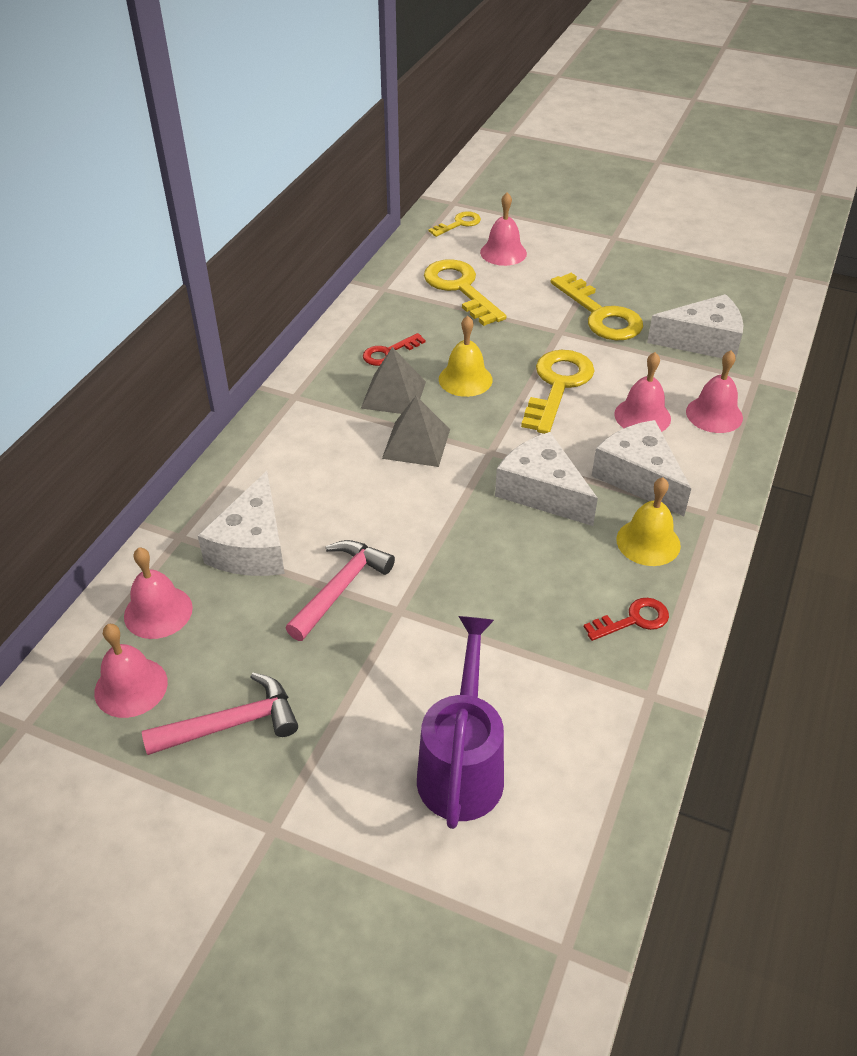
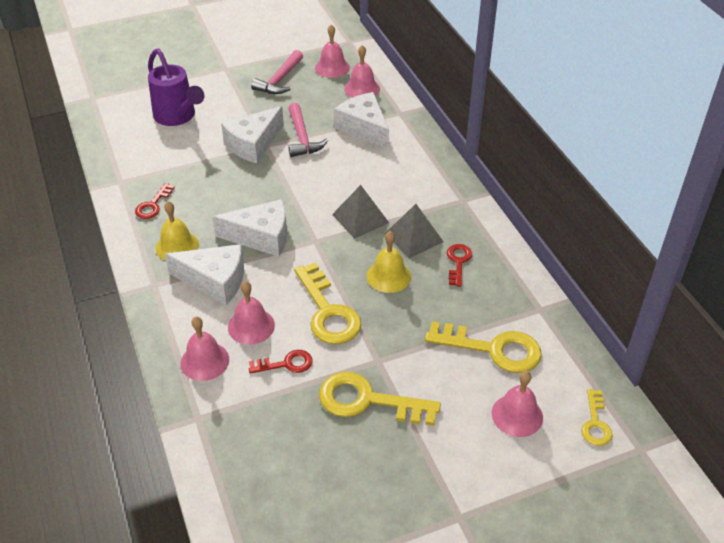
camera: 135 degrees right, 0 degrees up
(640, 371) = (286, 364): none -> red key
(703, 341) = (267, 430): white cheese -> white cheese (253, 144)

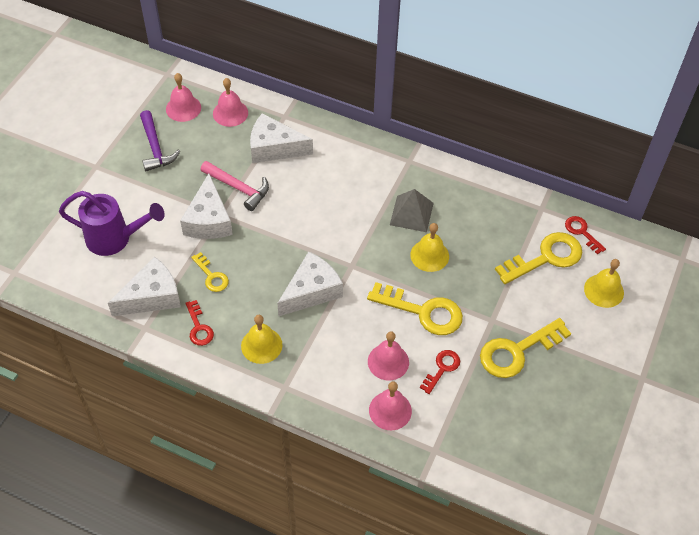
camera: 45 degrees left, 10 degrees up
(215, 280) = (322, 349): white cheese -> white cheese (152, 296)
(279, 80) = (155, 147): pink hammer -> purple hammer
(360, 218) = (360, 225): grey pyramid -> none
(458, 262) = (459, 211): red key -> red key (582, 232)
(517, 415) = (603, 290): pink bell -> yellow bell
(595, 423) = (646, 261): yellow key -> yellow key (211, 276)

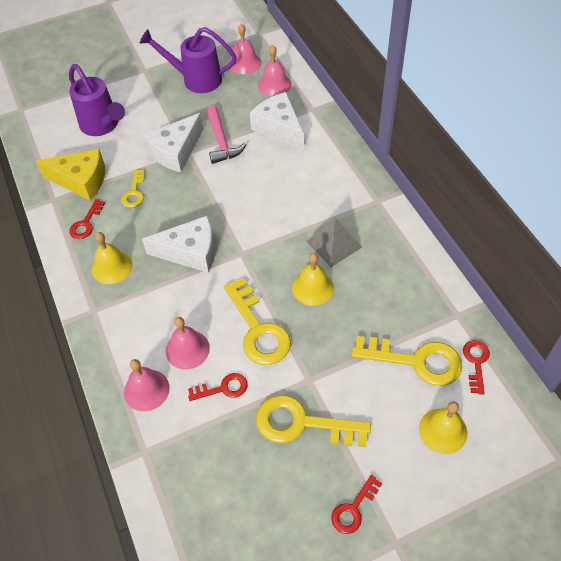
camera: 45 degrees right, 0 degrees up
(152, 296) = (81, 181): white cheese -> yellow cheese
(155, 147) = (196, 79): purple hammer -> purple watering can
(600, 378) = (353, 509): none -> red key

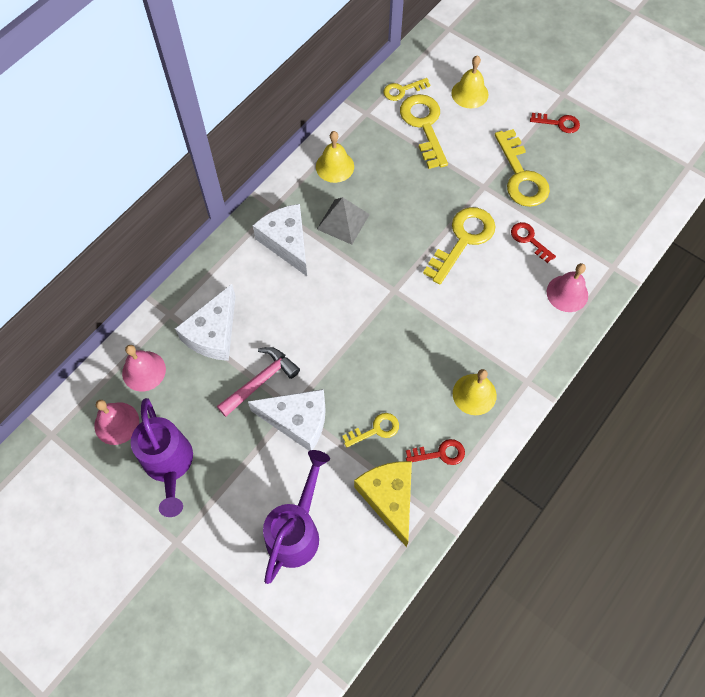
camera: 120 degrees left, 10 degrees up
(187, 349) = (514, 283): pink bell -> none
(190, 252) = (417, 334): white cheese -> white cheese (286, 242)
(313, 287) = (398, 218): yellow bell -> yellow bell (335, 166)
(476, 362) = (402, 90): red key -> yellow key

